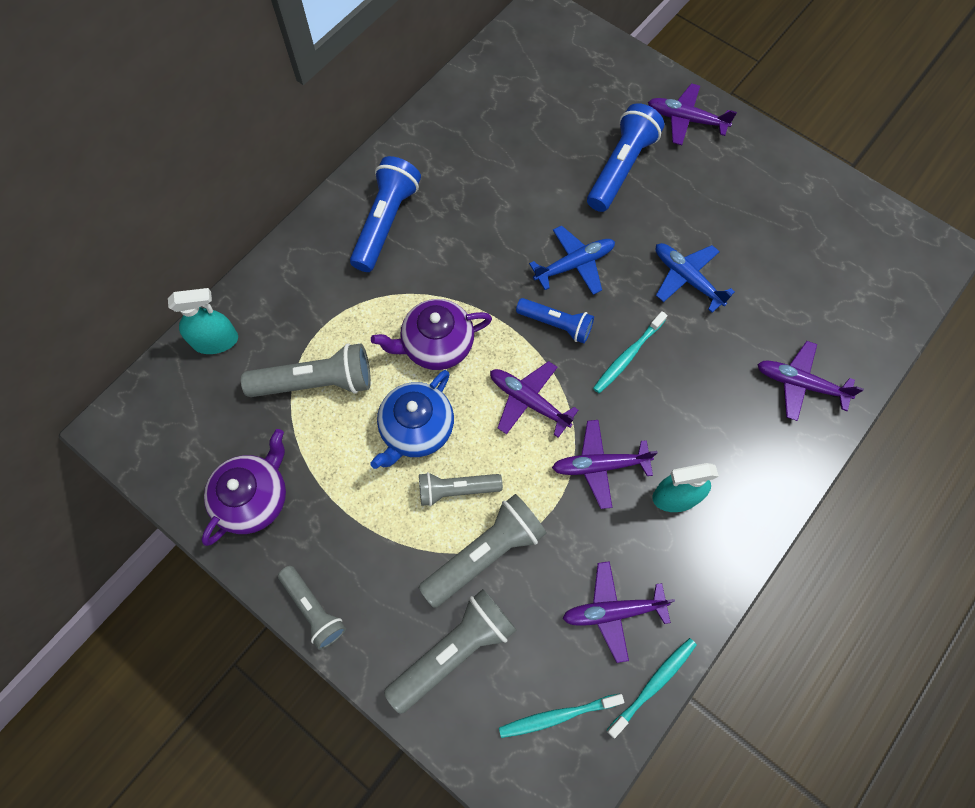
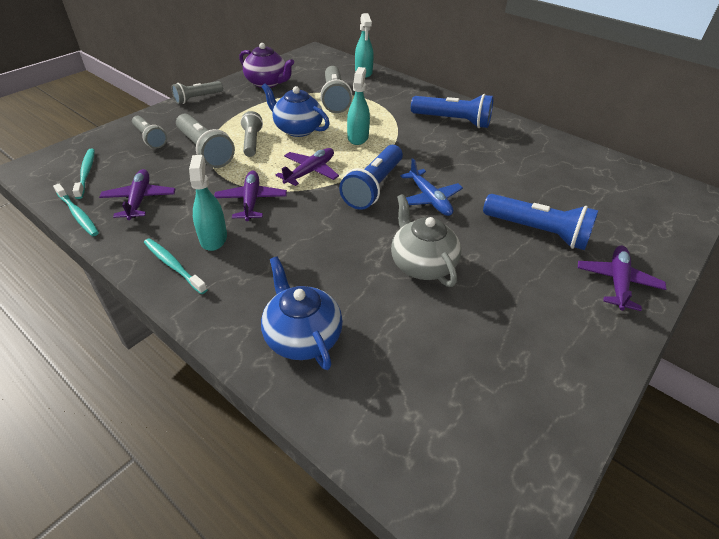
camera: 90 degrees right, 25 degrees down
(436, 345) = (358, 137): purple teapot -> turquoise spray bottle
(454, 650) = (150, 138): grey flashlight -> grey flashlight, size x0.64
(556, 324) = (373, 187): blue flashlight -> blue flashlight, size x1.56
(627, 356) = (343, 221): turquoise toothbrush -> turquoise toothbrush (173, 265)
(687, 279) = (422, 264): blue plane -> grey teapot
(800, 384) = (302, 337): purple plane -> blue teapot

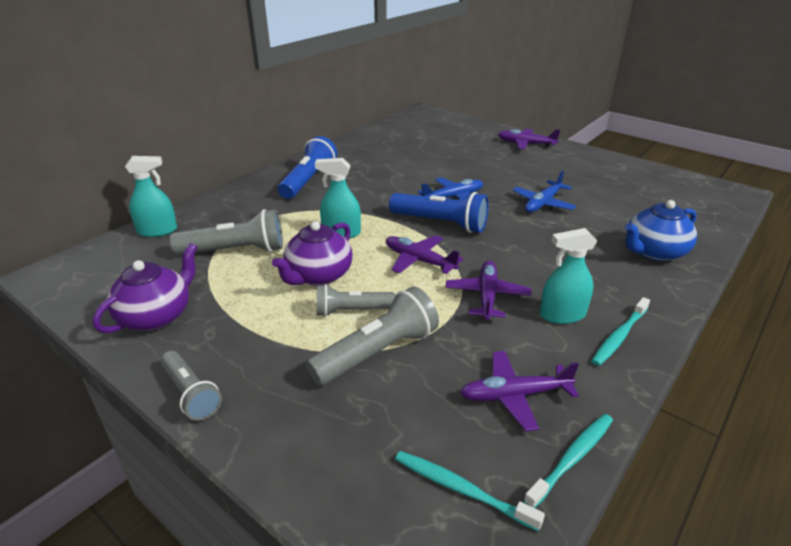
camera: 90 degrees left, 10 degrees down
(86, 173) = (460, 489): turquoise toothbrush -> turquoise toothbrush turned 45 degrees clockwise
(150, 138) = (340, 428): grey flashlight -> none
(251, 201) = (487, 296): purple plane -> purple plane turned 105 degrees clockwise
(297, 129) = (318, 275): blue teapot -> purple teapot
(422, 264) = (543, 203): grey teapot -> blue plane
(538, 232) = (483, 160): blue flashlight -> none

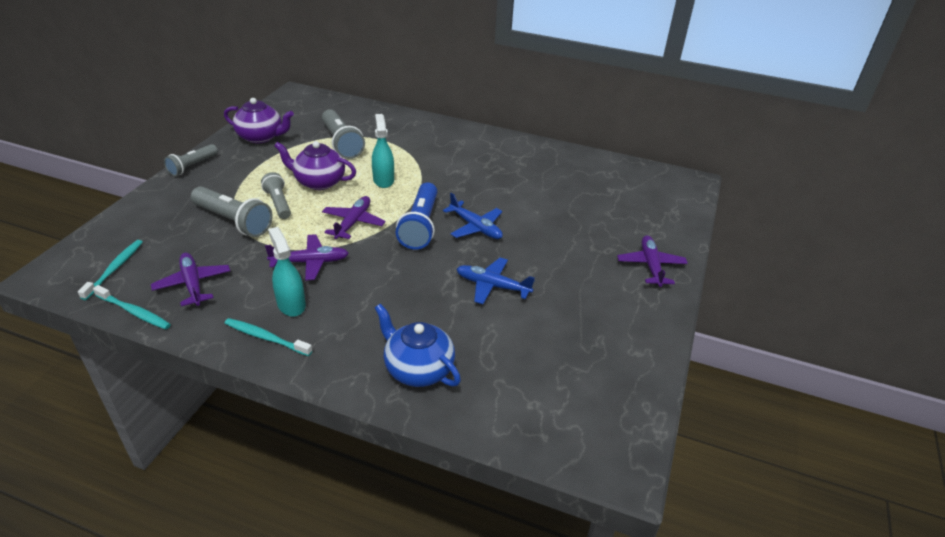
camera: 70 degrees right, 5 degrees up
(157, 231) = (357, 110): turquoise spray bottle -> none
(309, 180) = (466, 148): blue flashlight -> none

